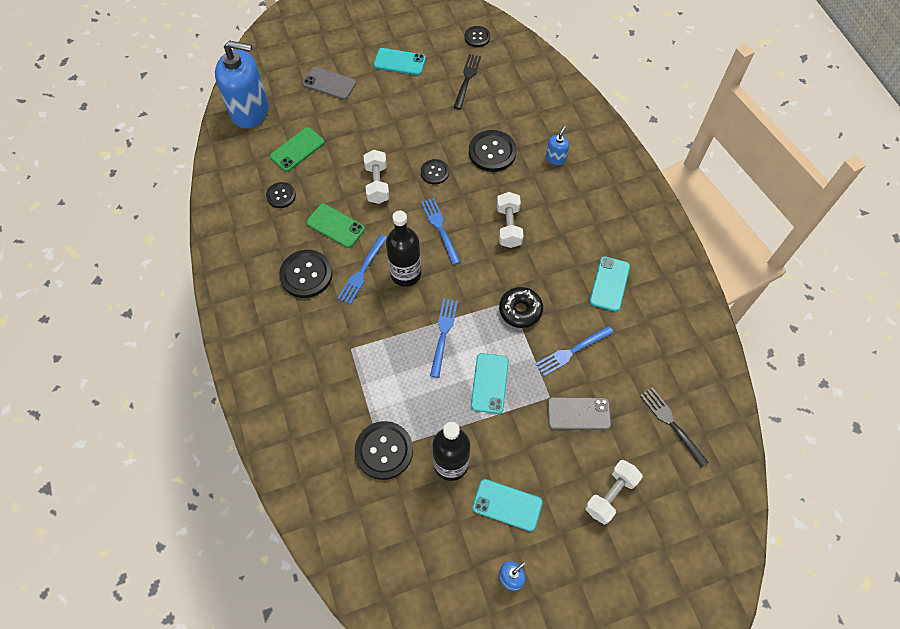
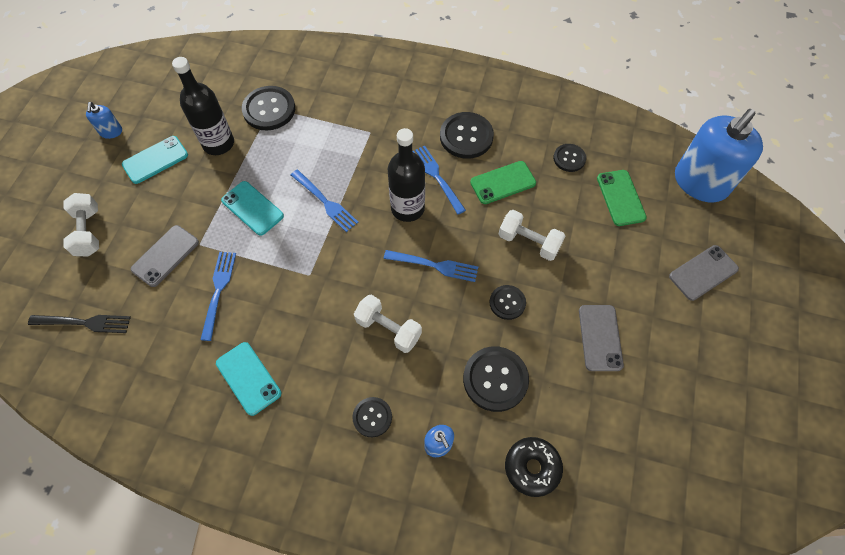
camera: 125 degrees right, 0 degrees up
(399, 62) = (700, 366): turquoise phone -> none
(420, 114) = (600, 337): none -> grey phone
(467, 79) = (627, 426): black fork -> none
(477, 37) = (699, 492): black button -> black button (372, 417)
(520, 310) = (293, 276): black donut -> black donut (532, 468)

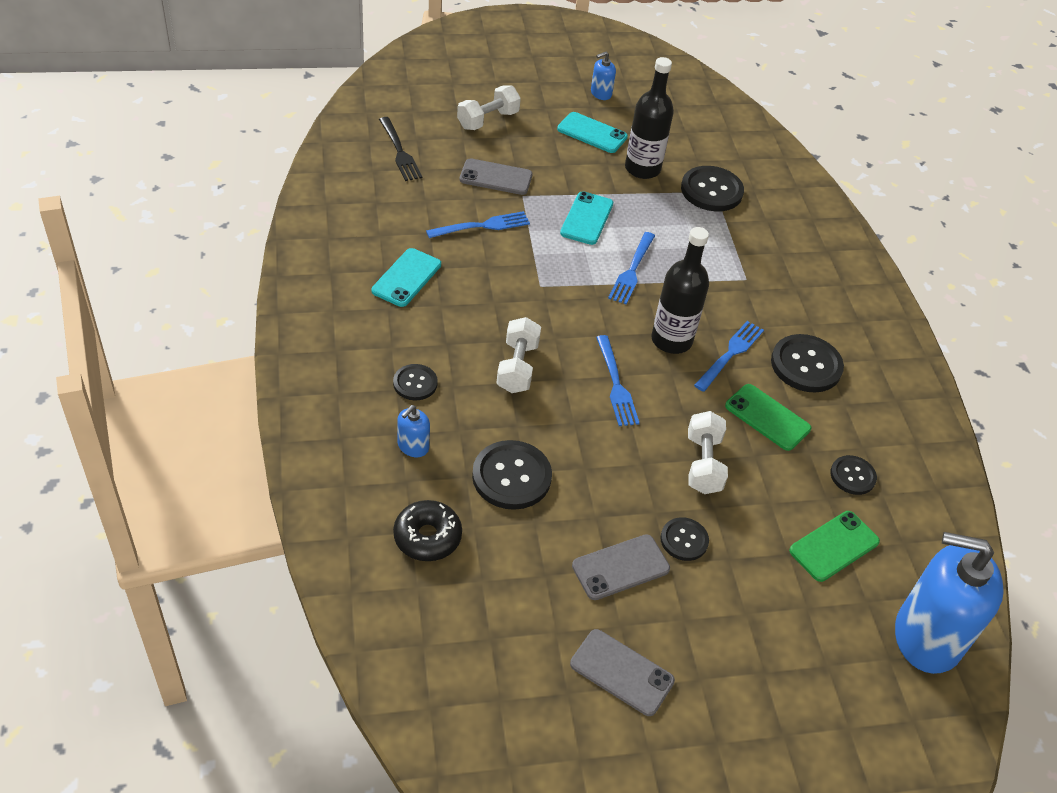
camera: 60 degrees right, 15 degrees down
(507, 303) = (611, 463): black button -> black button (684, 540)
(703, 273) = (784, 667): grey phone -> grey phone (621, 672)

